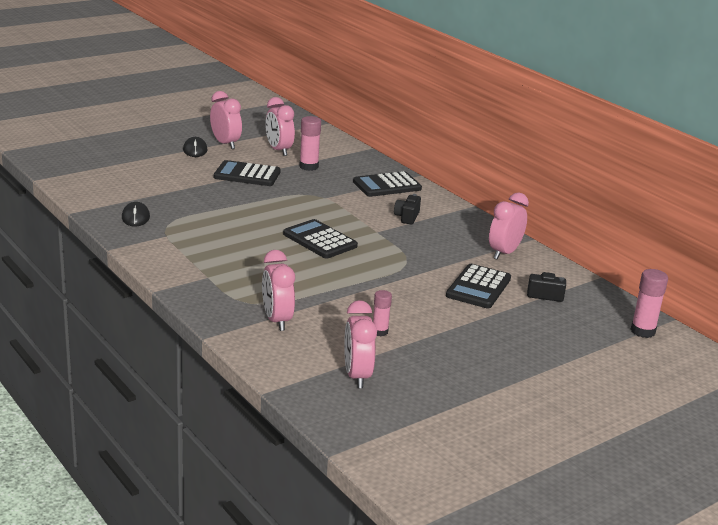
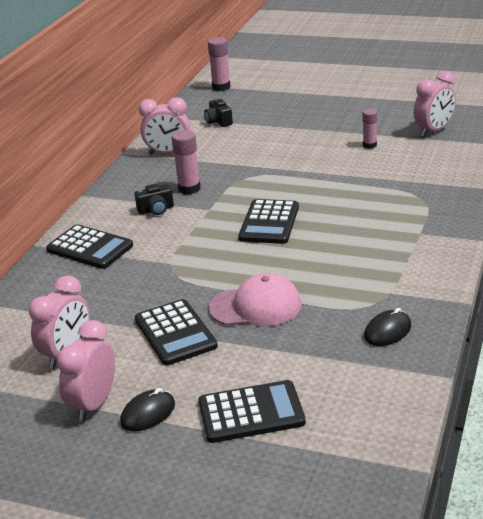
camera: 120 degrees left, 5 degrees up
(230, 199) = (256, 306): none -> pink cap
(277, 320) = (424, 179): pink clock -> none
(309, 167) = (96, 310): pink glue stick -> pink glue stick (189, 189)
(478, 287) = (245, 142): black calculator -> black calculator (251, 412)

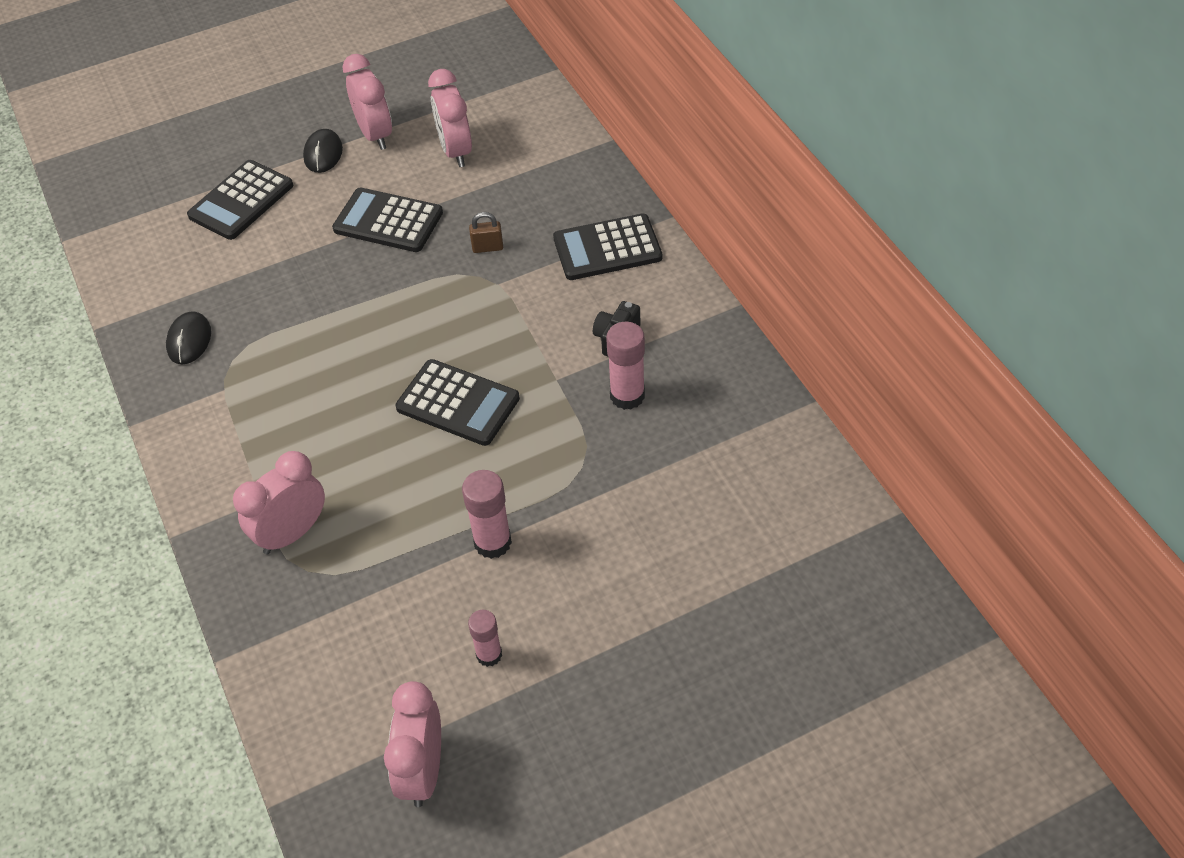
camera: 135 degrees right, 20 degrees up
(145, 283) = (487, 247): none -> brown padlock
(168, 153) = (753, 441): pink clock -> pink clock (292, 533)
(218, 121) = (789, 562): black camera -> none
(221, 87) = (929, 670): pink glue stick -> pink glue stick (492, 542)
(256, 306) = (345, 290): pink cap -> none
(269, 223) = (458, 403): black calculator -> black calculator turned 150 degrees clockwise

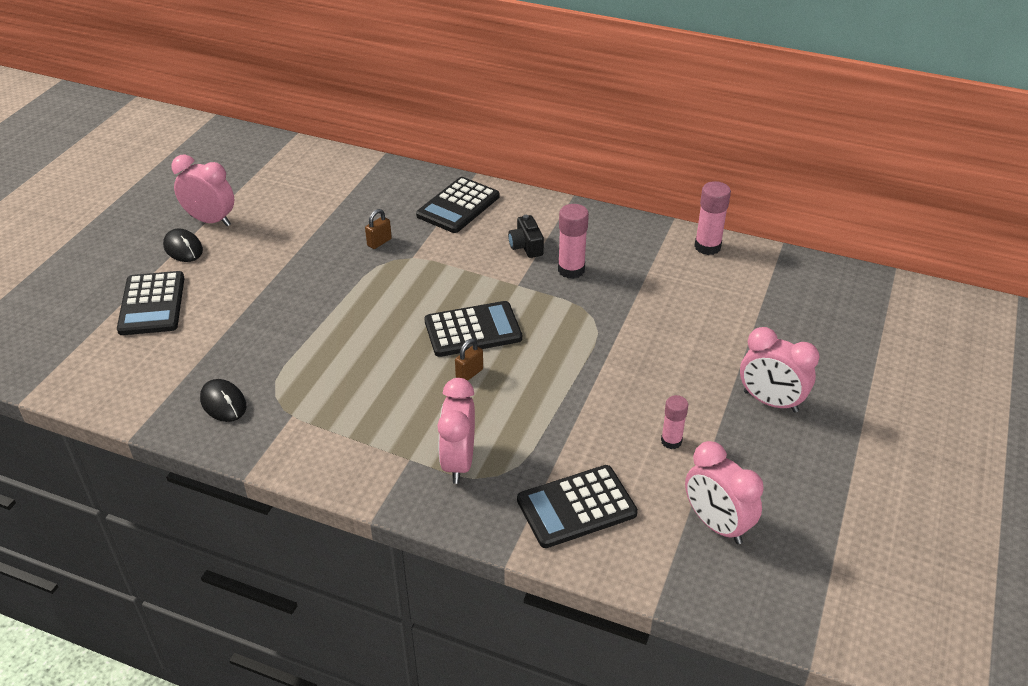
camera: 45 degrees left, 10 degrees down
(388, 221) = (287, 262): black calculator -> black calculator (576, 507)
(402, 449) = (469, 374): none -> brown padlock
(456, 151) = (285, 203): pink clock -> pink clock (770, 402)
(492, 542) = (594, 385): pink glue stick -> pink glue stick (707, 247)

